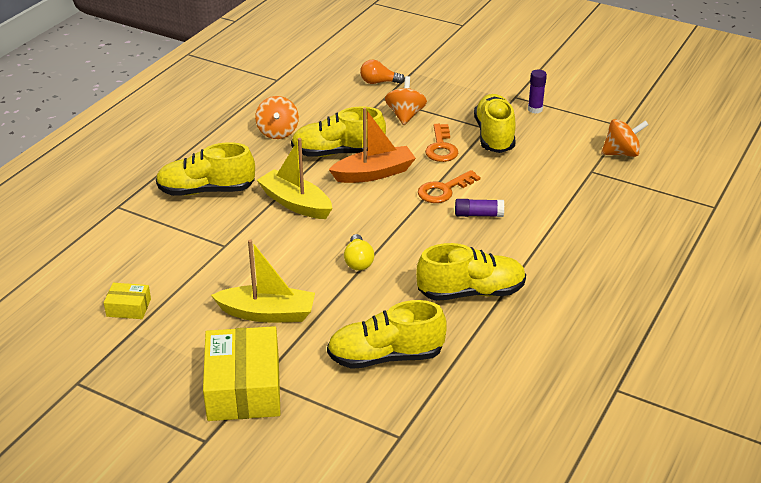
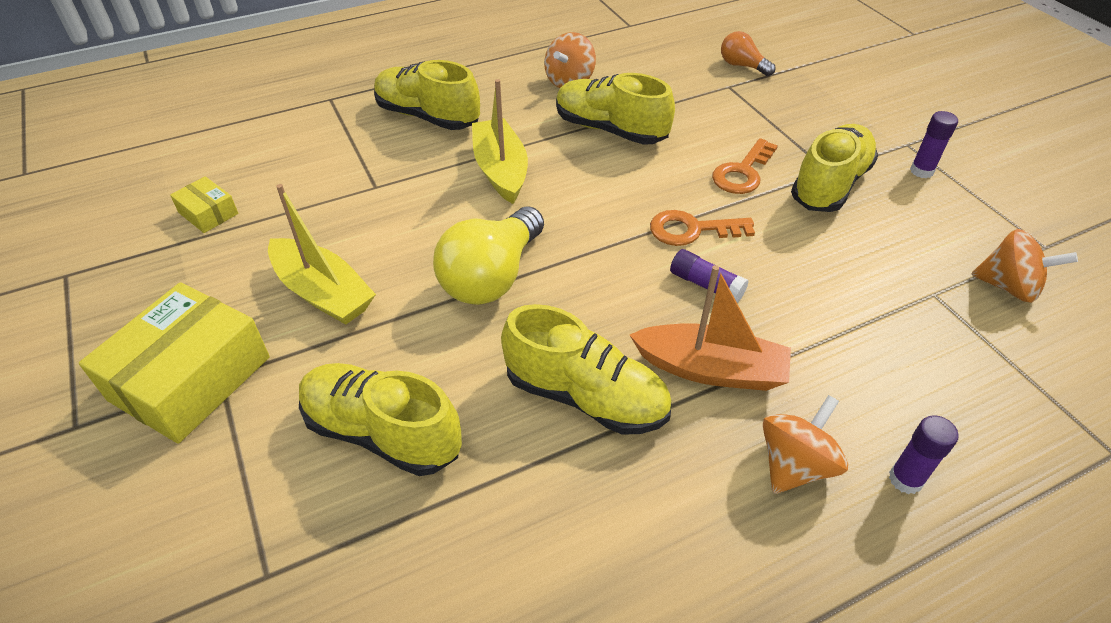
camera: 35 degrees right, 10 degrees up
(358, 261) = (492, 277): yellow light bulb -> yellow light bulb, size x1.86
(374, 173) = (626, 171): orange boat -> orange boat (710, 369)
(405, 115) = (736, 115): orange spinning top -> orange spinning top (794, 465)
(643, 257) = (905, 479): none -> purple glue stick

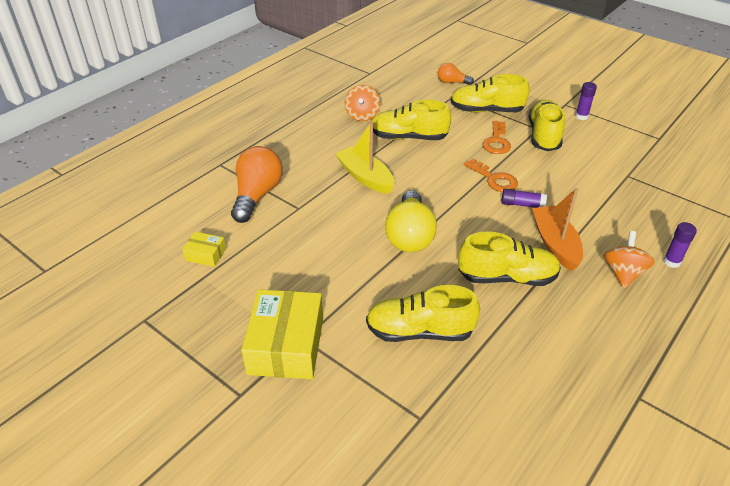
camera: 25 degrees left, 5 degrees down
(323, 293) = (321, 275): yellow boat -> none
(339, 153) = (257, 195): none -> orange light bulb
(428, 116) = (294, 158): yellow shoe -> yellow shoe (486, 110)
(692, 230) = (494, 179): orange key -> orange key turned 105 degrees counterclockwise
(710, 369) = (555, 244): orange boat -> orange boat turned 90 degrees counterclockwise
(1008, 287) = (656, 162): orange spinning top -> none

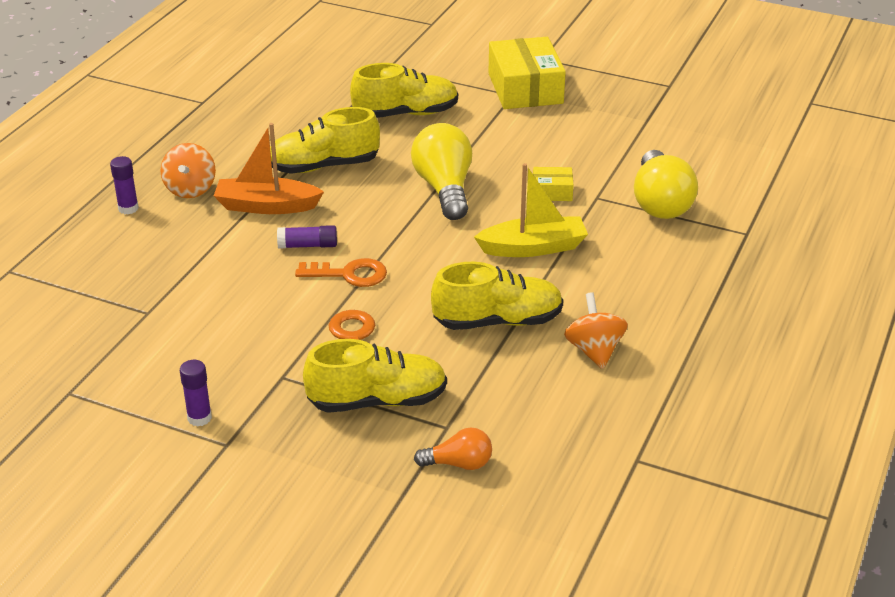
camera: 165 degrees right, 5 degrees down
(206, 254) = (662, 138): yellow box -> yellow box (552, 192)
(257, 195) = (660, 203): orange light bulb -> yellow light bulb
(365, 177) = (533, 248): yellow boat -> yellow boat turned 45 degrees counterclockwise
(494, 179) = (349, 274): orange key -> orange key turned 150 degrees clockwise
(544, 136) = (272, 362): yellow shoe -> none
(555, 244) = (267, 206): orange boat -> orange boat turned 120 degrees clockwise

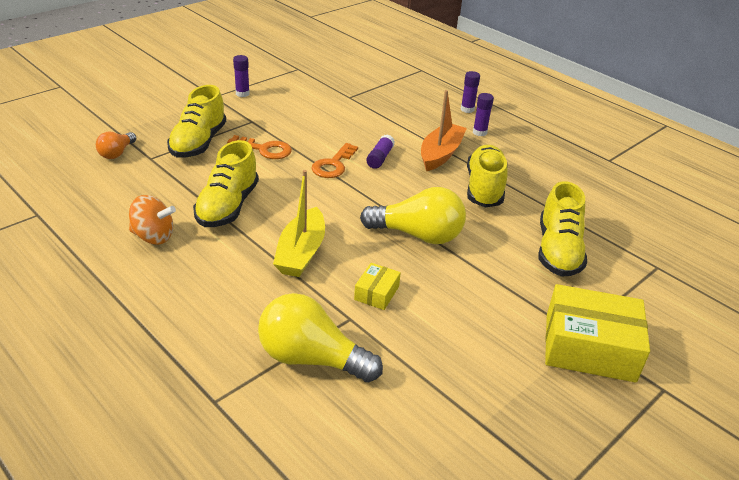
camera: 110 degrees right, 0 degrees up
(190, 189) = (479, 132): orange spinning top -> purple glue stick

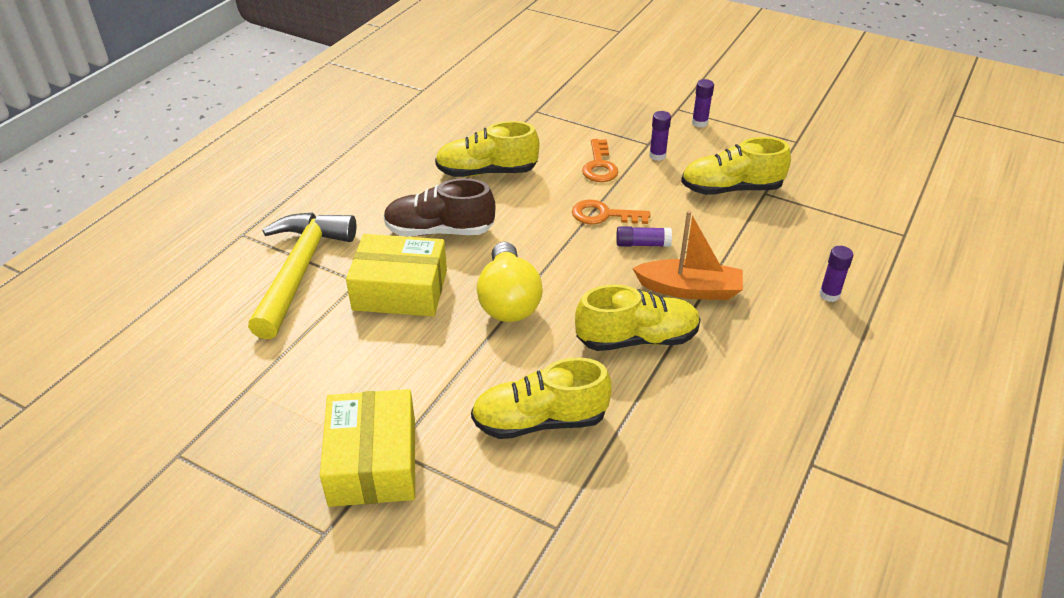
camera: 75 degrees right, 5 degrees up
(117, 153) = (531, 93): orange light bulb -> none
(153, 236) = (422, 148): orange spinning top -> none
(198, 143) = (581, 126): yellow shoe -> yellow shoe (731, 189)
(301, 252) = (439, 231): yellow boat -> brown shoe
(311, 358) = (300, 270): yellow light bulb -> yellow hammer
(376, 293) = (400, 290): yellow box -> yellow box, size x2.10
(479, 132) = (774, 315): purple glue stick -> purple glue stick (657, 156)

